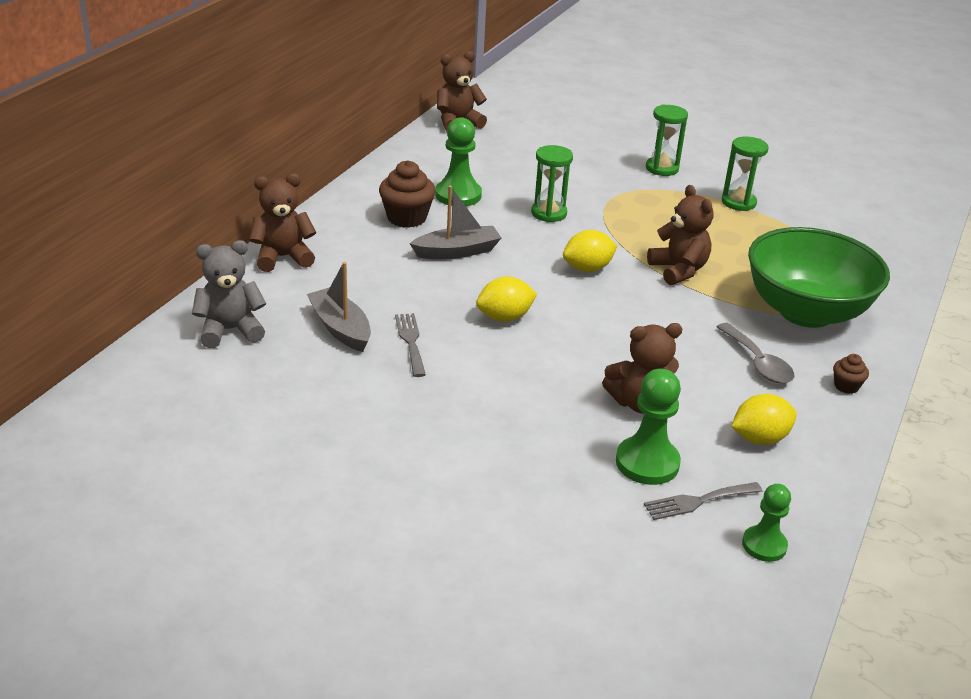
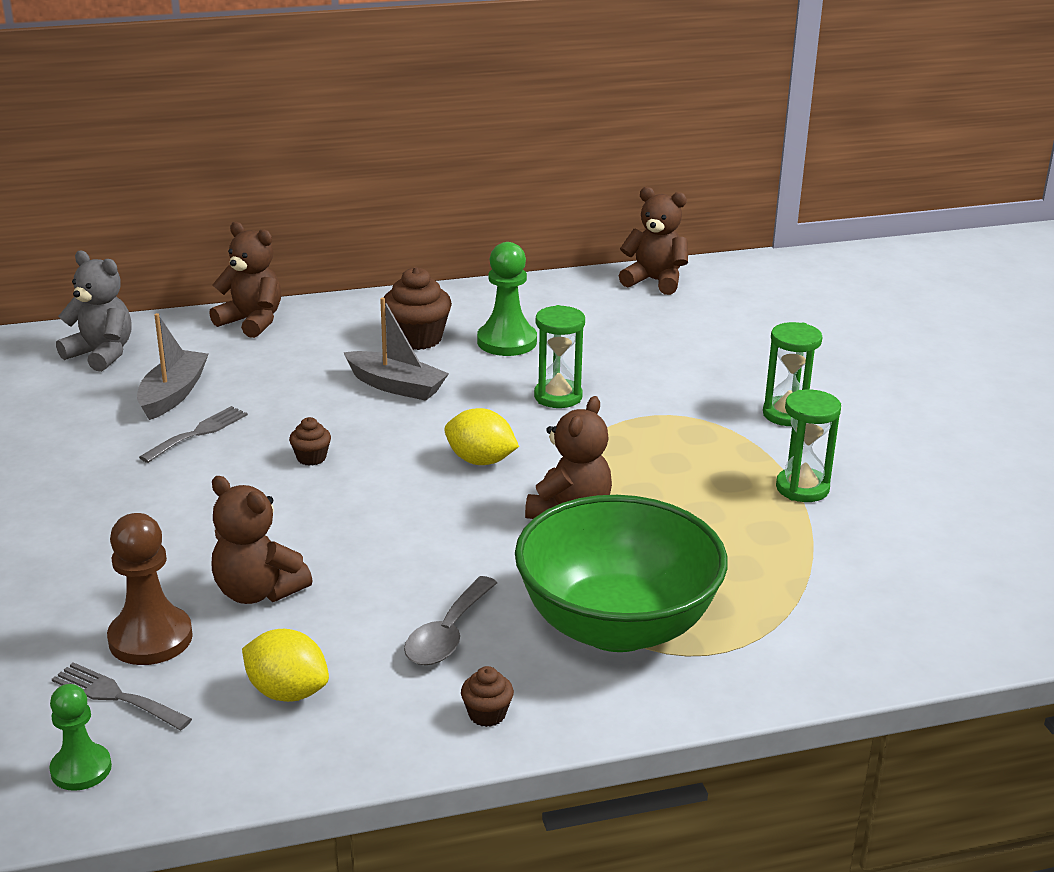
camera: 50 degrees right, 5 degrees down
(504, 317) = (311, 458): yellow lemon -> brown cupcake
(647, 463) = (150, 638): green pawn -> brown pawn

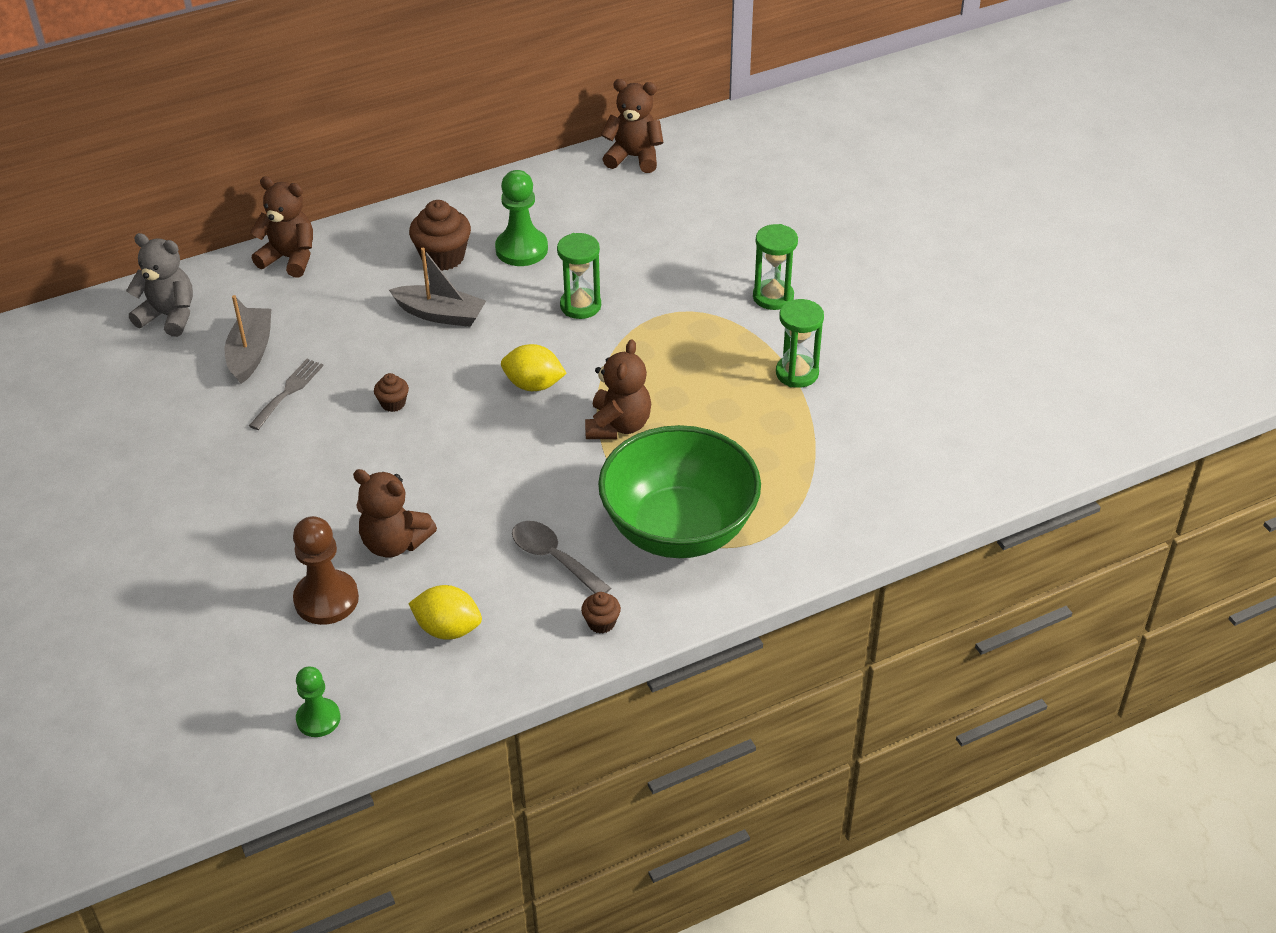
camera: 10 degrees left, 15 degrees up
(116, 696) = (320, 654): grey fork -> none
(447, 634) = (553, 558): grey spoon -> grey spoon turned 120 degrees clockwise

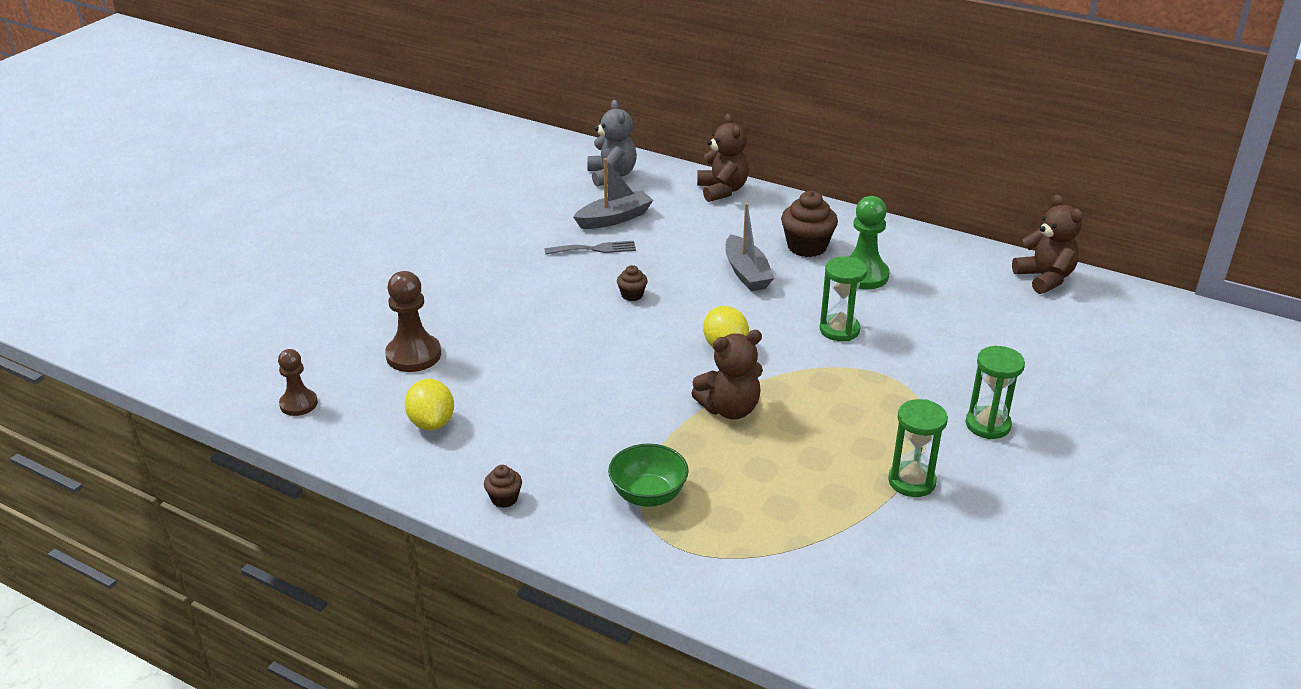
camera: 55 degrees right, 10 degrees down
(318, 719) = (298, 404): green pawn -> brown pawn
(394, 543) = (495, 359): brown teddy bear -> none
(553, 558) = (551, 441): grey spoon -> none
(679, 529) = (648, 495): green bowl -> green bowl, size x0.49

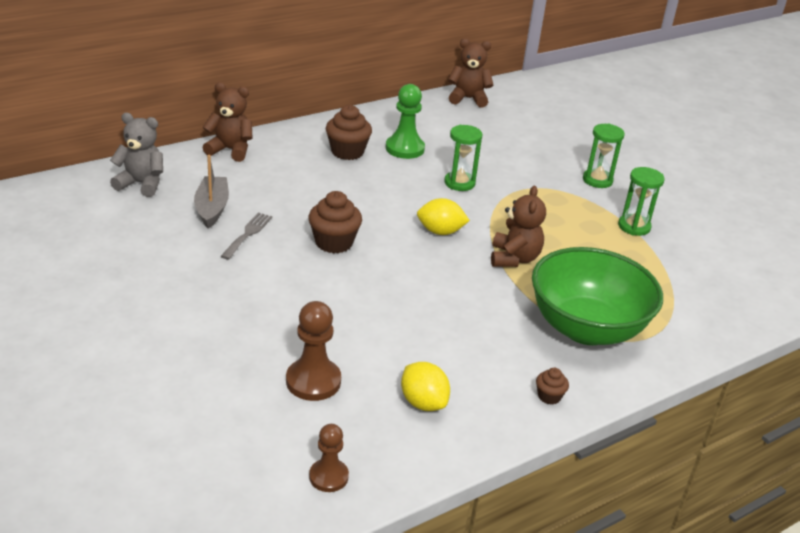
camera: 65 degrees left, 0 degrees up
(431, 423) = (423, 402): yellow lemon -> yellow lemon turned 45 degrees clockwise
(632, 295) = (334, 243): brown cupcake -> brown cupcake, size x1.92
(648, 495) = (586, 328): green bowl -> green bowl, size x2.03
(746, 273) = (355, 186): grey boat -> none

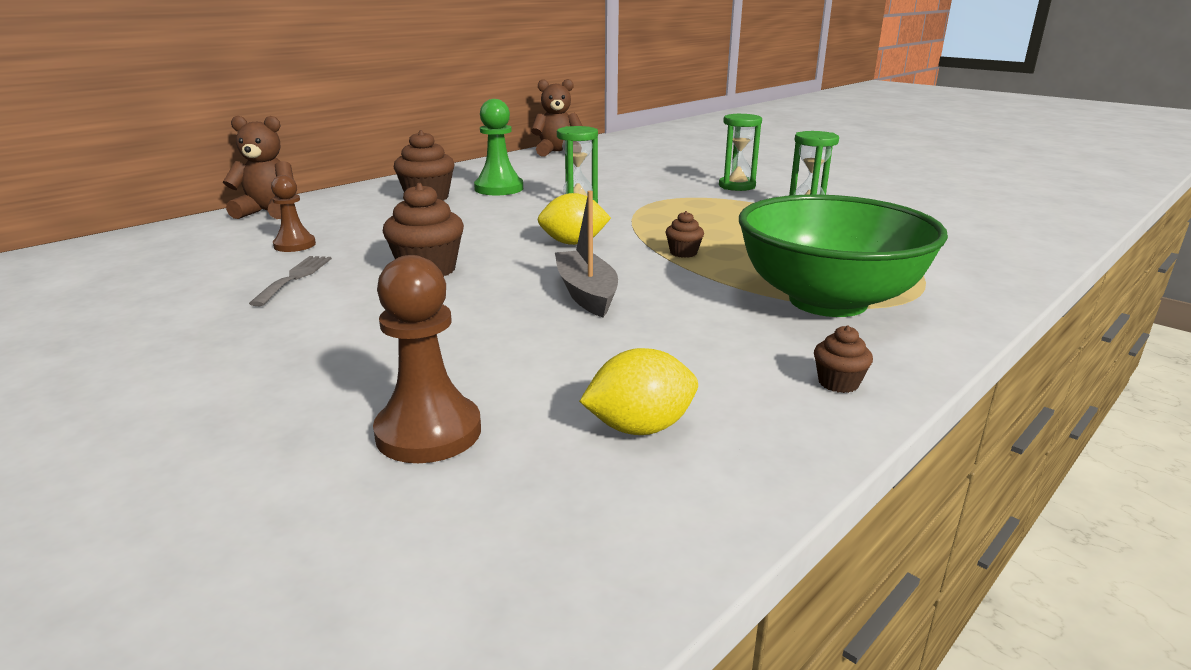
camera: 10 degrees left, 10 degrees down
(141, 184) = (130, 252): grey teddy bear -> none
(212, 208) = (238, 261): grey boat -> grey boat (586, 294)
(328, 477) = (498, 596): brown pawn -> brown pawn (294, 245)
(423, 402) = (640, 428): yellow lemon -> yellow lemon turned 60 degrees counterclockwise
(514, 258) = (683, 253): brown teddy bear -> brown cupcake

